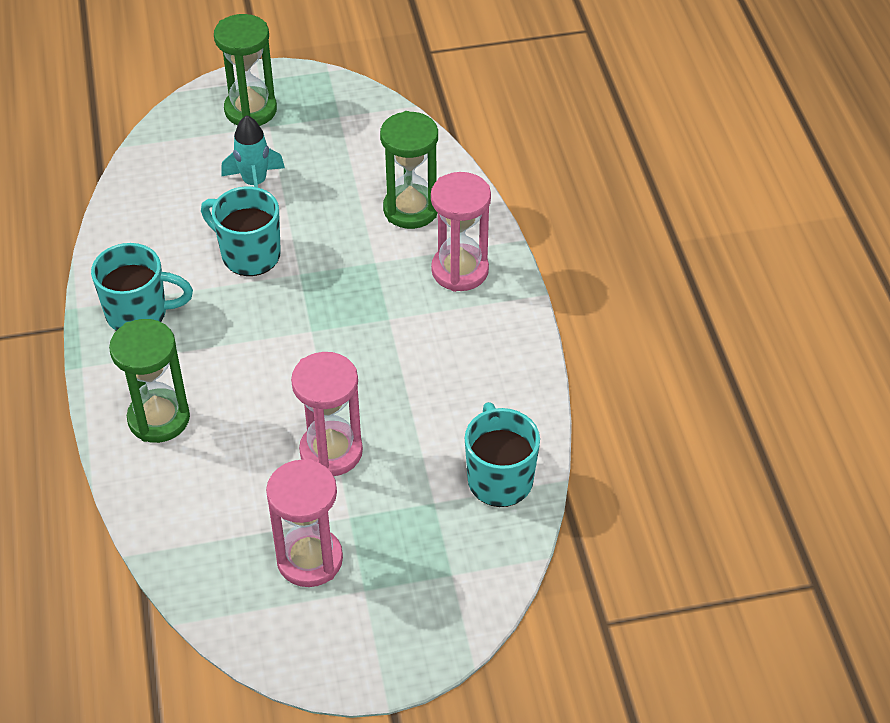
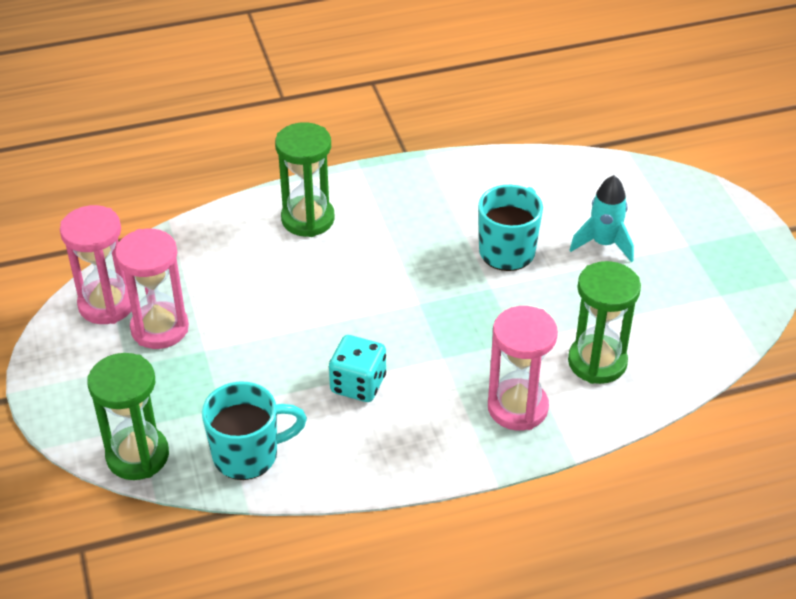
camera: 85 degrees right, 5 degrees down
(139, 313) = (424, 191): turquoise mug -> none
(250, 110) = (706, 229): green hourglass -> green hourglass (137, 455)
(331, 451) = (276, 331): pink hourglass -> pink hourglass (107, 304)
(416, 386) = (358, 384): none -> turquoise dice

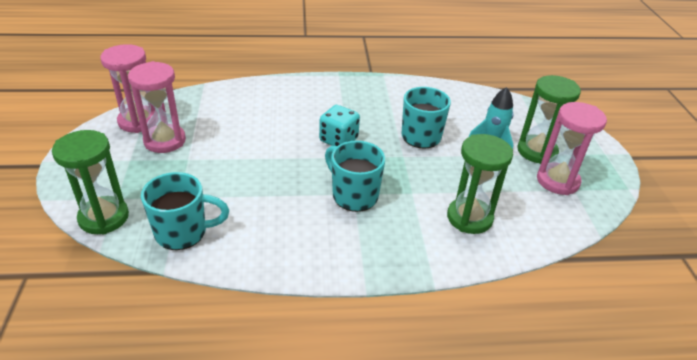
camera: 10 degrees right, 5 degrees down
(308, 219) = (293, 96): green hourglass -> green hourglass (537, 151)
(358, 384) = (285, 200): turquoise dice -> turquoise dice (338, 140)
(443, 360) = (353, 195): none -> turquoise mug
(517, 407) = (399, 238): pink hourglass -> pink hourglass (557, 181)

